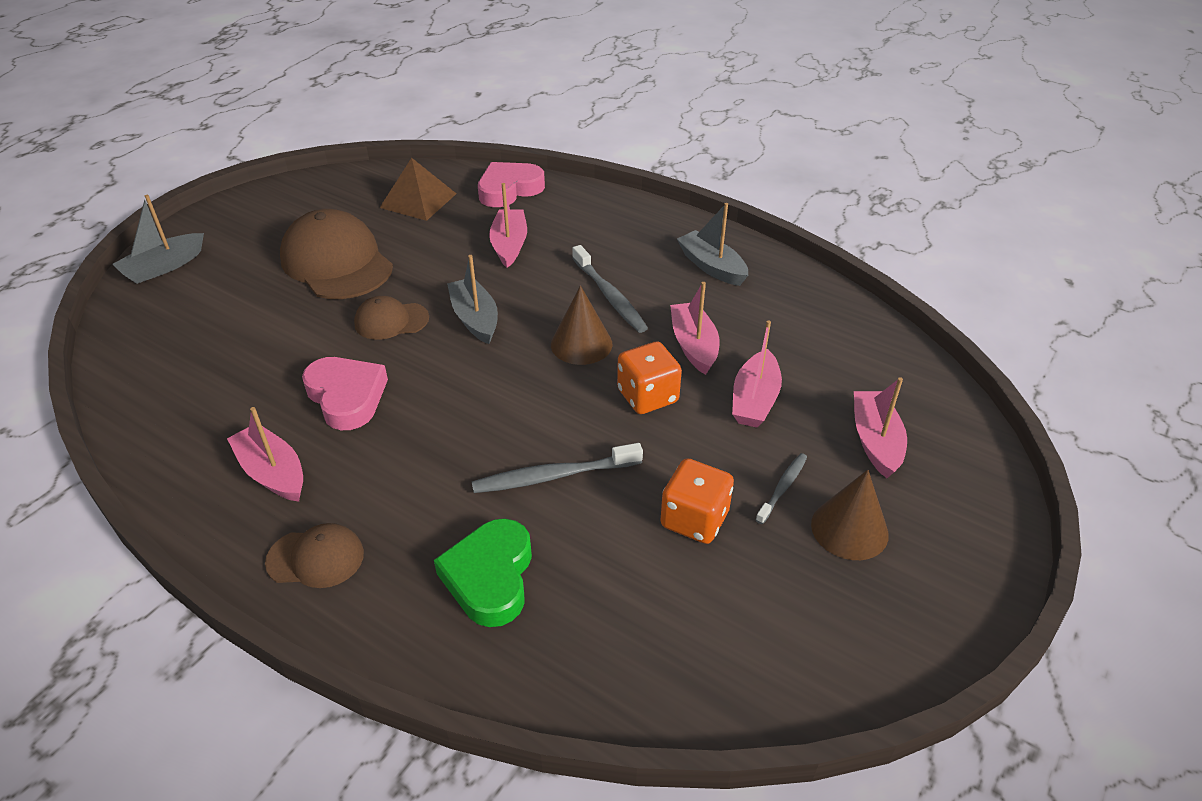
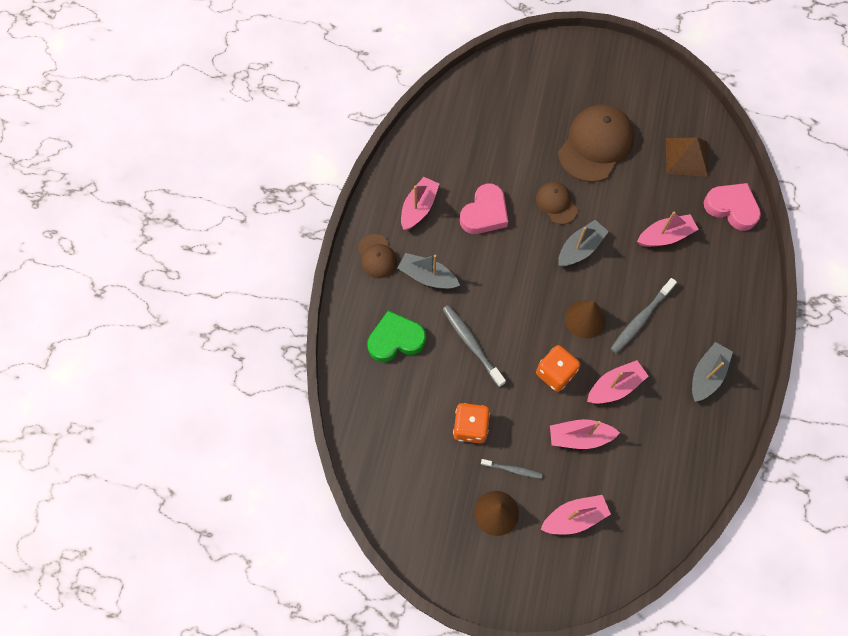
camera: 70 degrees right, 25 degrees up
(163, 267) = (545, 57): grey boat -> grey boat (427, 276)

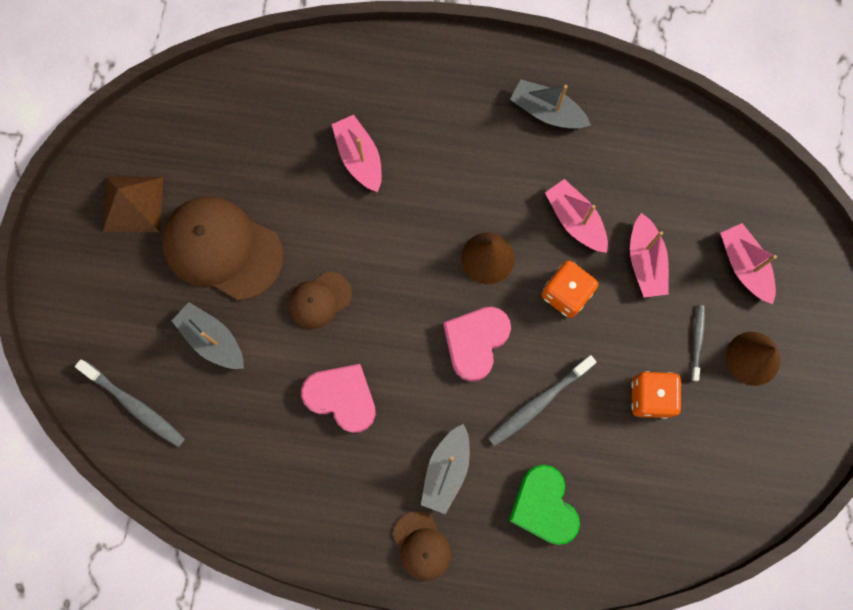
camera: 95 degrees left, 10 degrees up
(377, 256) = (422, 546): brown cap -> brown cap turned 90 degrees clockwise
(419, 208) = (340, 492): pink boat -> none
(580, 249) = (387, 266): grey boat -> grey boat (212, 339)
(640, 319) = (481, 189): grey toothbrush -> grey toothbrush (135, 406)
(686, 157) = (236, 128): brown pyramid -> brown pyramid (133, 204)
(731, 208) = (311, 74): pink heart -> pink heart (475, 342)

